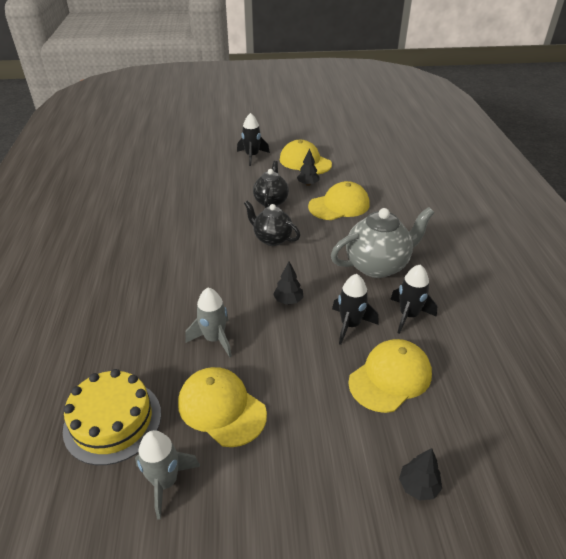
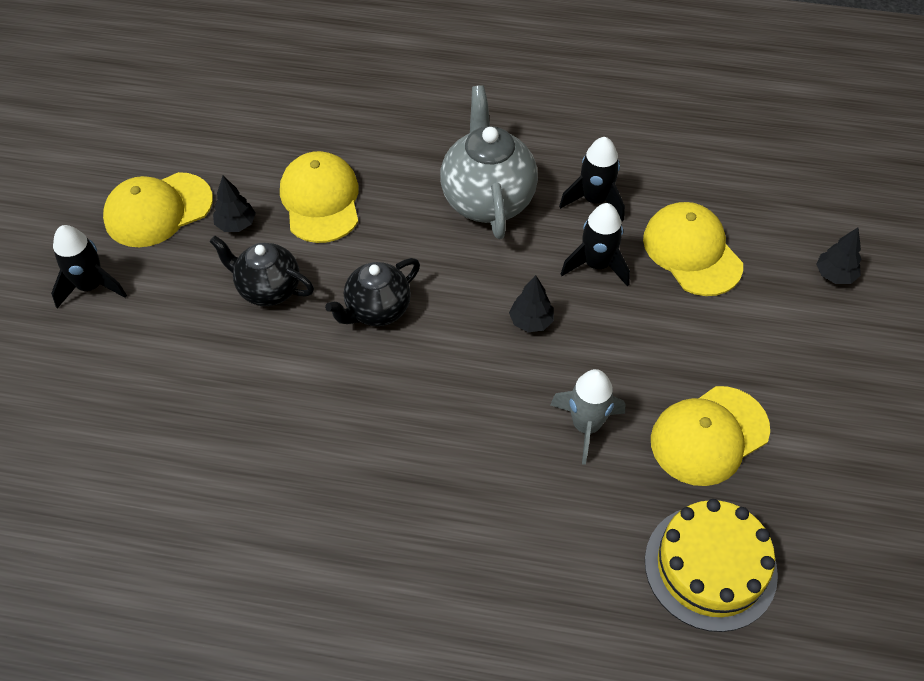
camera: 75 degrees left, 15 degrees up
(165, 482) = (807, 510): grey rocket -> none

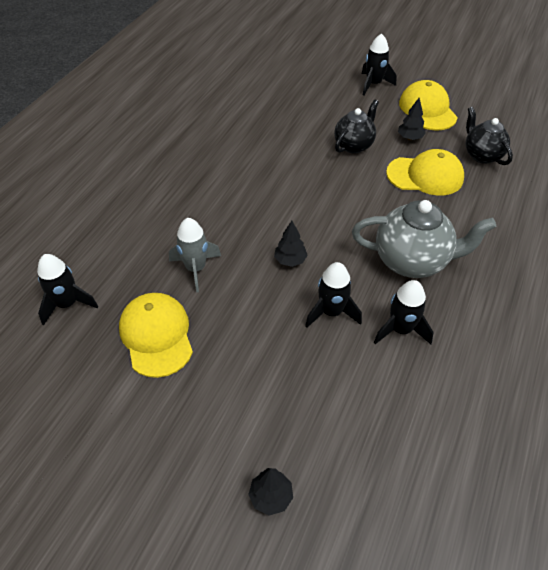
camera: 105 degrees right, 5 degrees down
(377, 310) = (323, 188): black teapot -> black teapot (482, 155)
(692, 252) = (328, 383): yellow cap -> none
(710, 567) = (67, 304): yellow cake -> black rocket

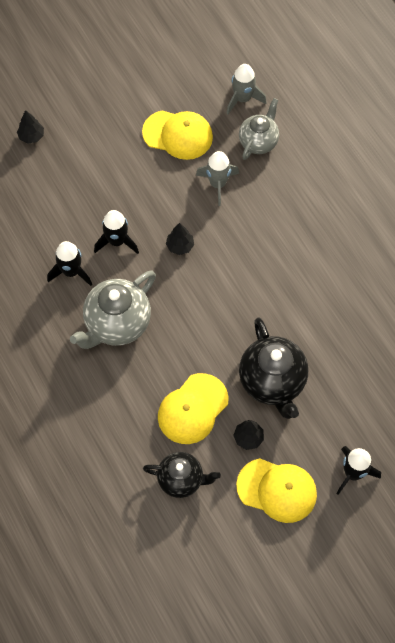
camera: 125 degrees right, 15 degrees up
(67, 304) = (243, 99): black rocket -> grey rocket
(119, 263) = (258, 142): none -> grey teapot
(354, 145) = (272, 382): black teapot -> black teapot, size x1.55

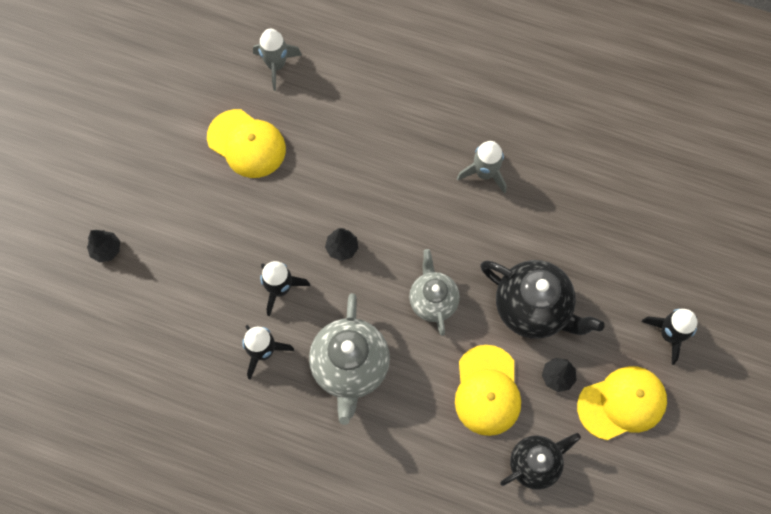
camera: 40 degrees left, 5 degrees up
(178, 135) = (246, 144): yellow cap -> yellow cap turned 60 degrees clockwise
(218, 184) = (324, 163): grey rocket -> grey rocket (484, 173)
(258, 142) = (326, 96): grey teapot -> grey teapot (433, 301)

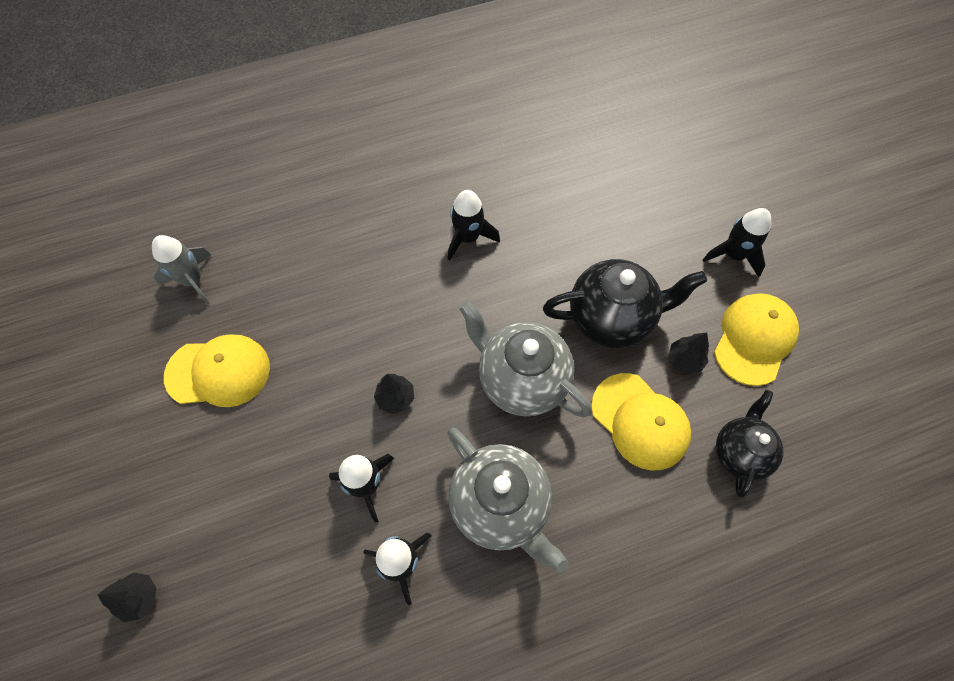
camera: 40 degrees left, 5 degrees down
(433, 301) = (521, 380): grey teapot -> grey teapot, size x1.55
(484, 173) = (468, 238): grey rocket -> black rocket

